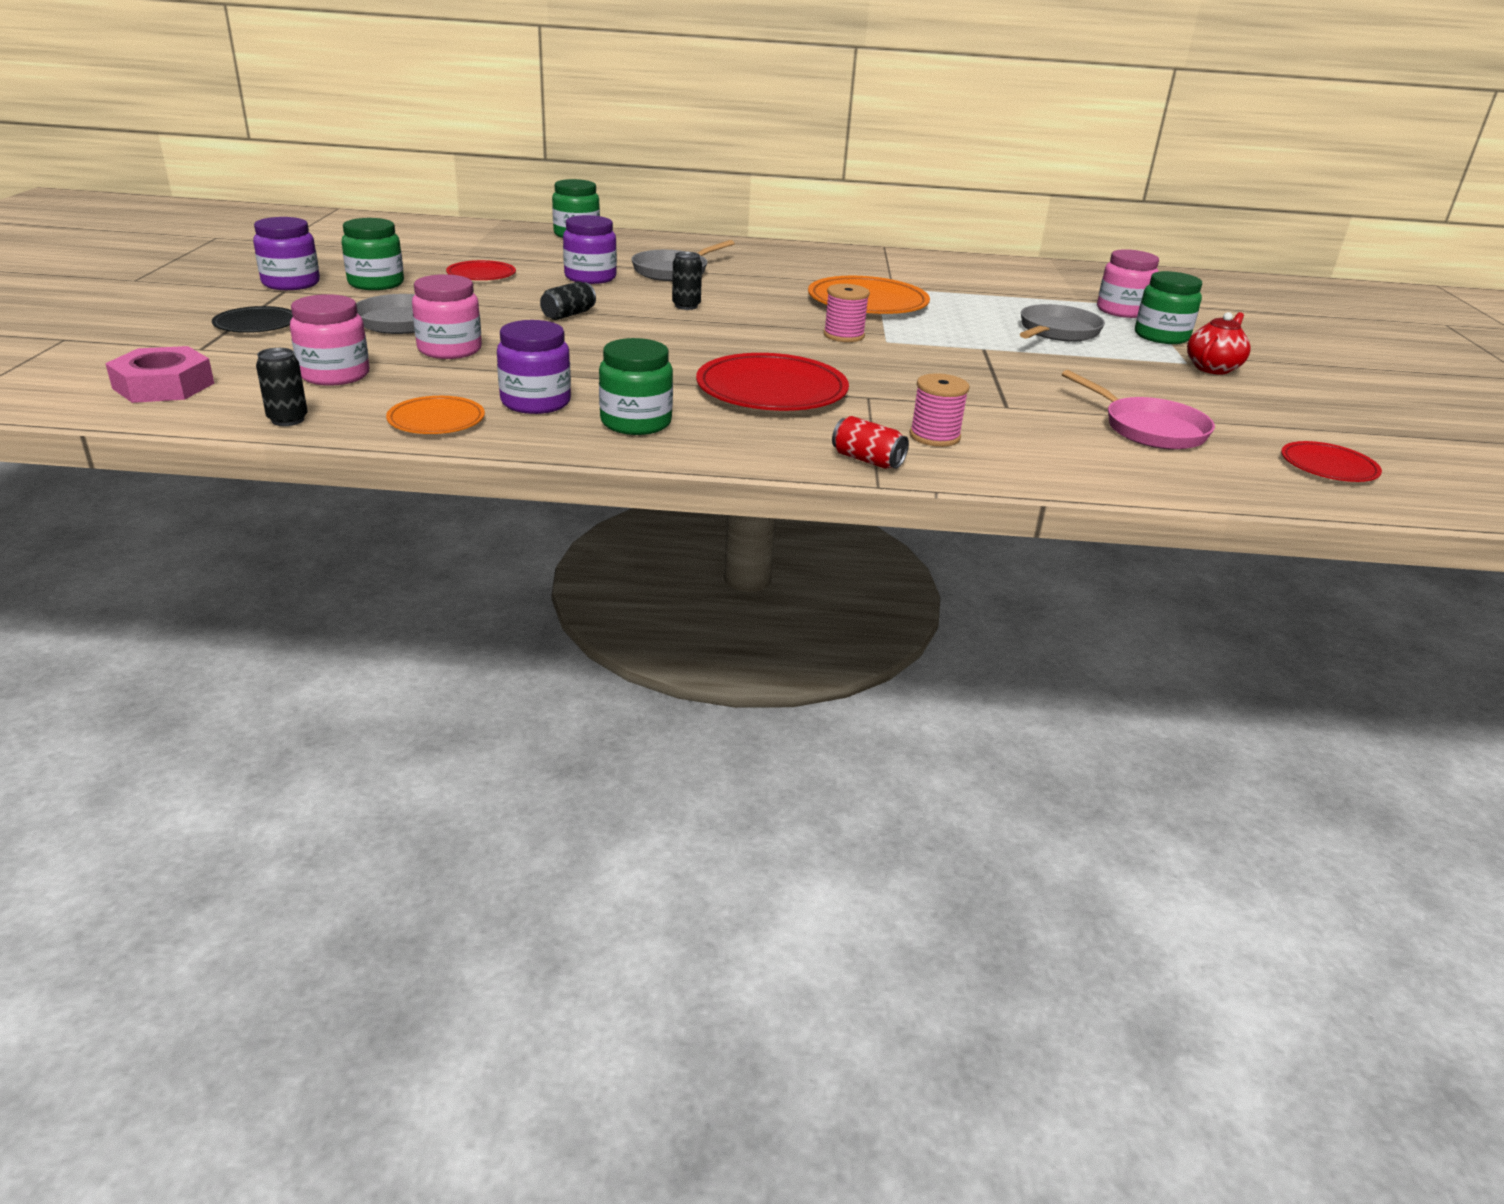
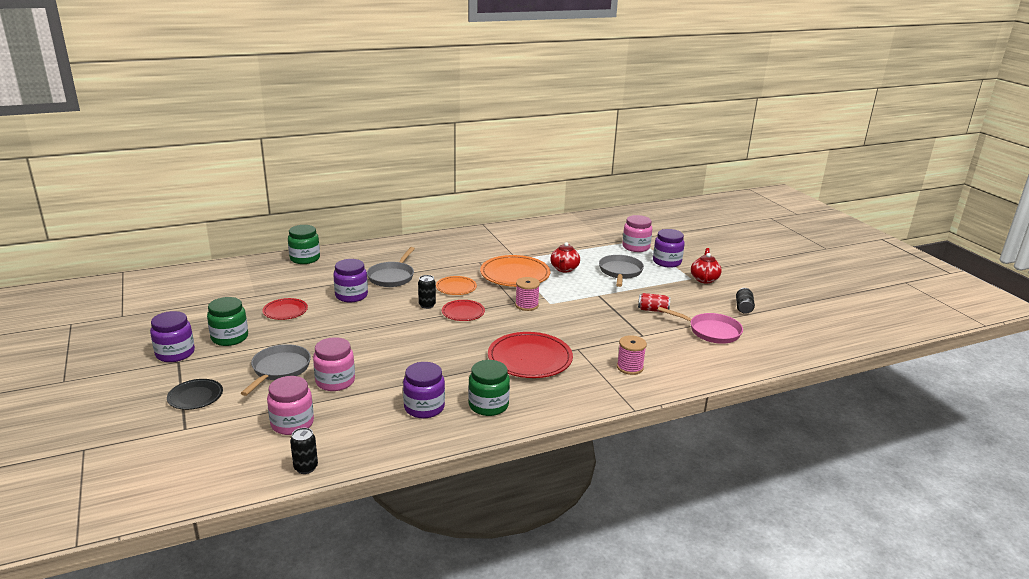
camera: 25 degrees left, 5 degrees down
(164, 386) = (200, 467): pink nut -> none
(436, 420) = (387, 439): orange plate -> orange plate (456, 287)
(568, 315) = (371, 331): black can -> black can (743, 308)
(867, 460) = (615, 394): red can -> red can (653, 310)
(959, 311) = (564, 269): none -> red teapot
(1161, 336) = (667, 262): green jar -> purple jar
(1328, 466) = (793, 333): red plate -> red plate (463, 312)

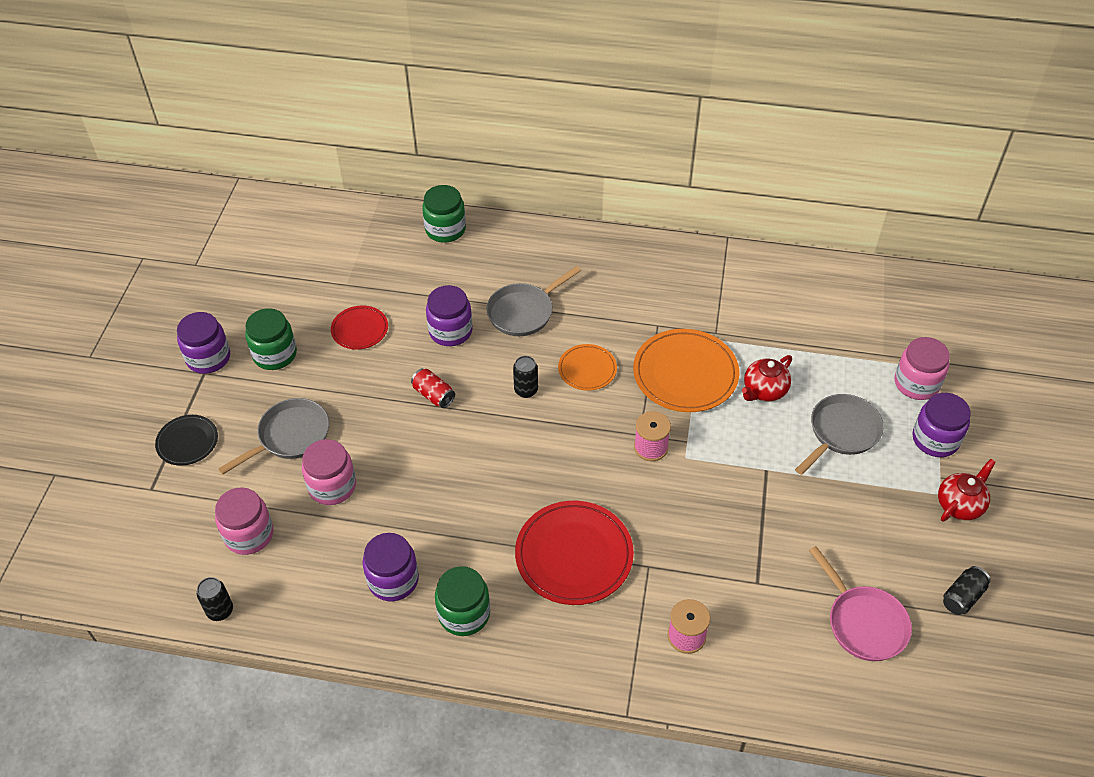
camera: 35 degrees right, 25 degrees up
(463, 312) = (559, 425): red plate -> none
(653, 310) = (818, 537): red can -> red can (433, 395)

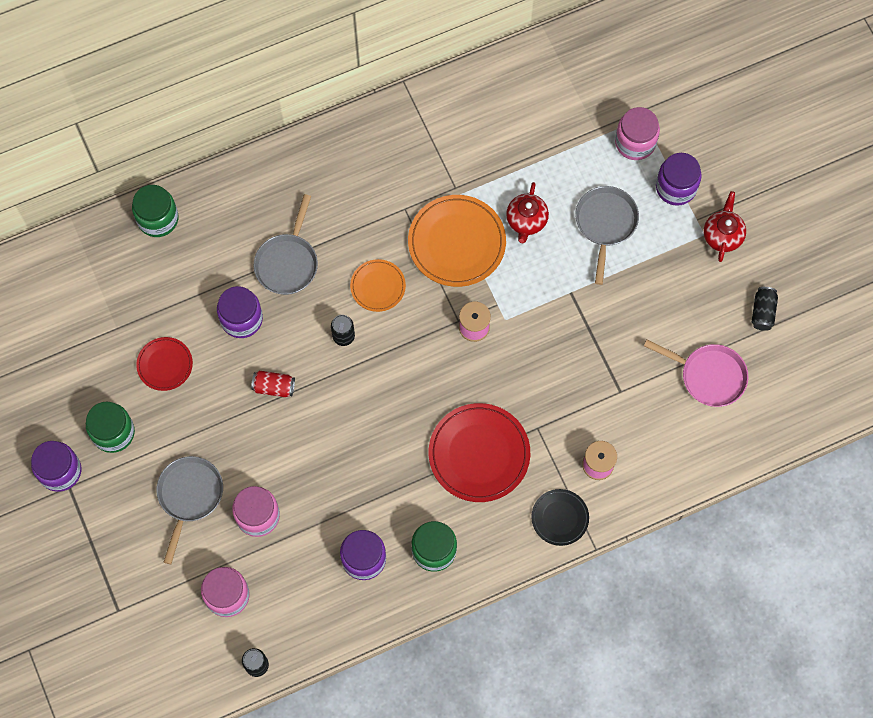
camera: 35 degrees left, 20 degrees up
(187, 442) = (111, 554): black plate -> black plate (560, 518)

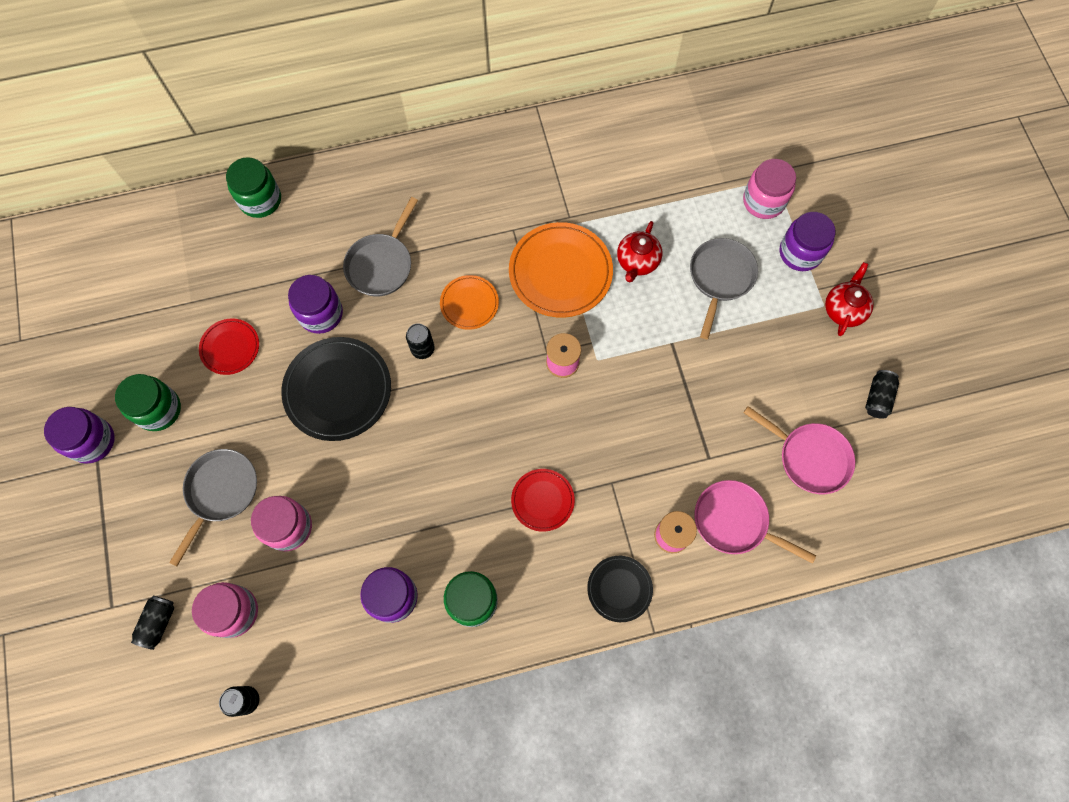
camera: 10 degrees right, 0 degrees up
(163, 616) = (158, 623): none -> black can
(274, 387) = (338, 390): red can -> black plate
(479, 454) = (542, 500): red plate -> red plate, size x0.56
(651, 443) = (734, 521): none -> pink pan

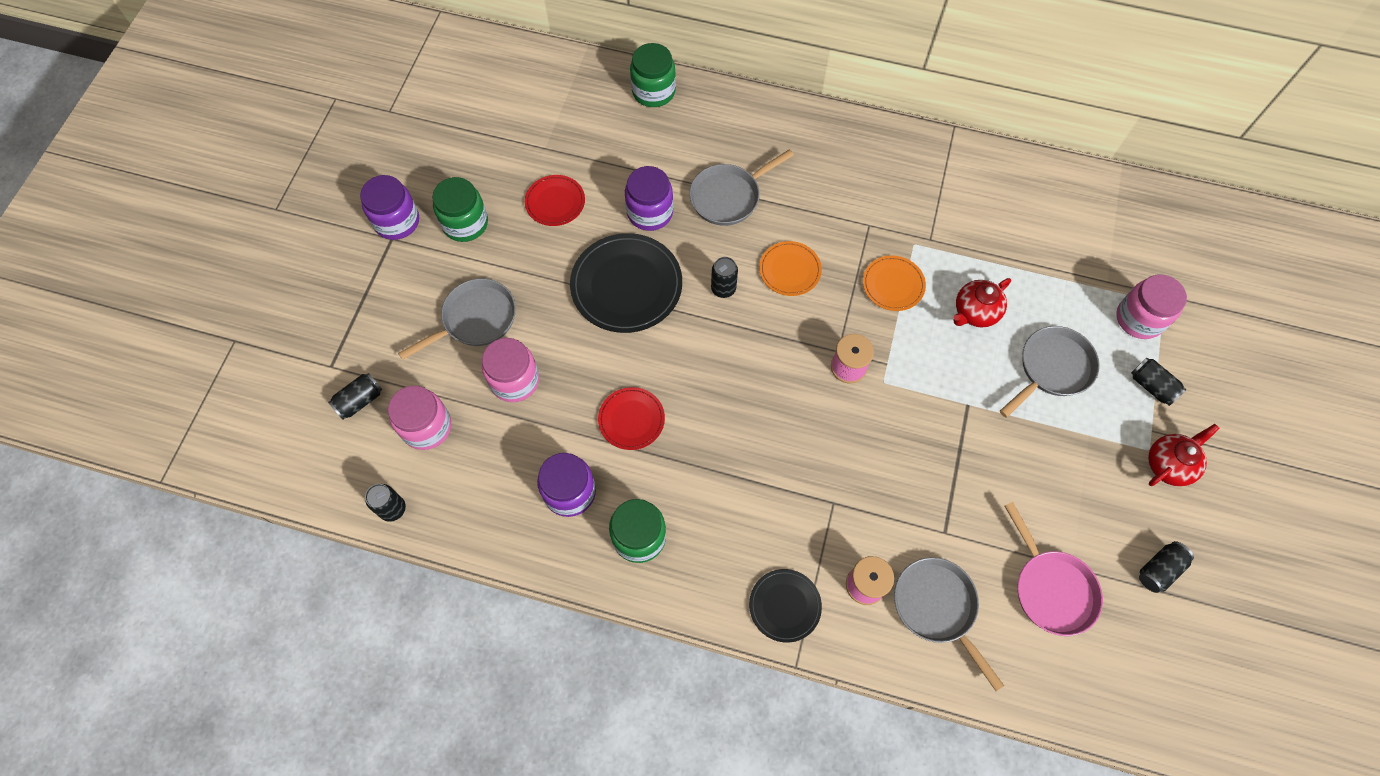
camera: 30 degrees right, 5 degrees down
(542, 500) = (757, 482): red plate -> red plate (631, 419)
(560, 272) = (893, 285): orange plate -> orange plate, size x0.56
(734, 521) = (937, 607): pink pan -> grey pan
(800, 252) = (1151, 386): purple jar -> black can

